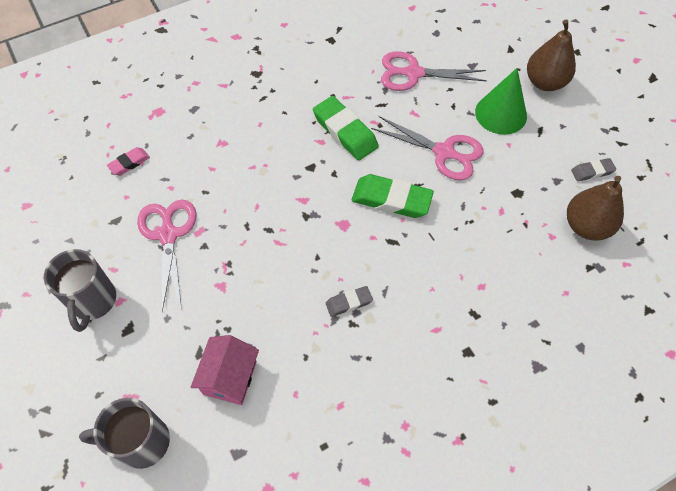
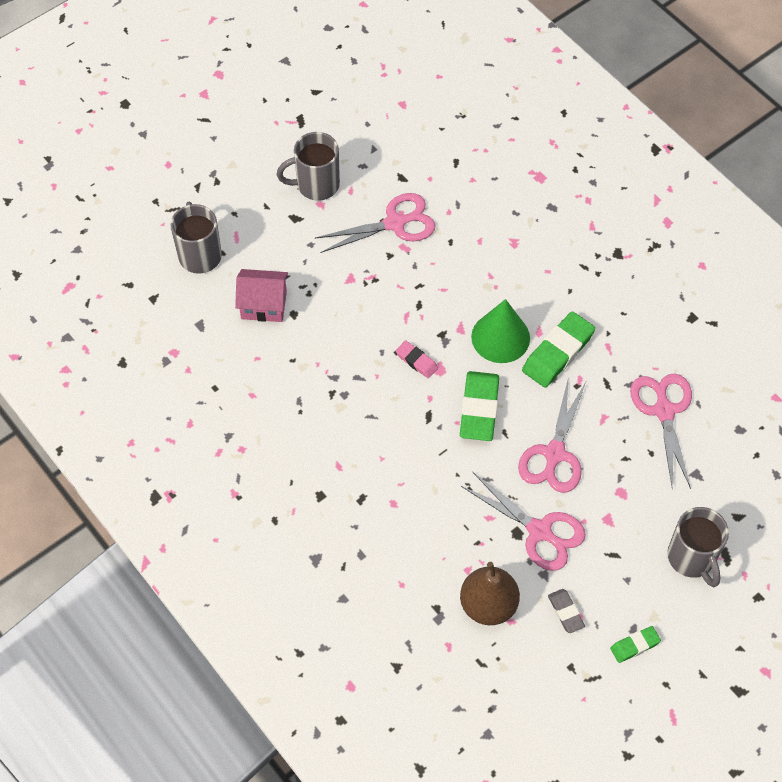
camera: 80 degrees right, 0 degrees up
(129, 163) = (468, 170): pink eraser -> pink eraser (416, 361)
(348, 303) = (352, 386): grey eraser -> none
(500, 114) = (627, 510): green cone -> green cone (500, 337)
(517, 176) = (540, 531): none -> pink scissors
(545, 82) = (692, 558): brown pear -> grey mug
(620, 132) = (634, 645): none -> green eraser

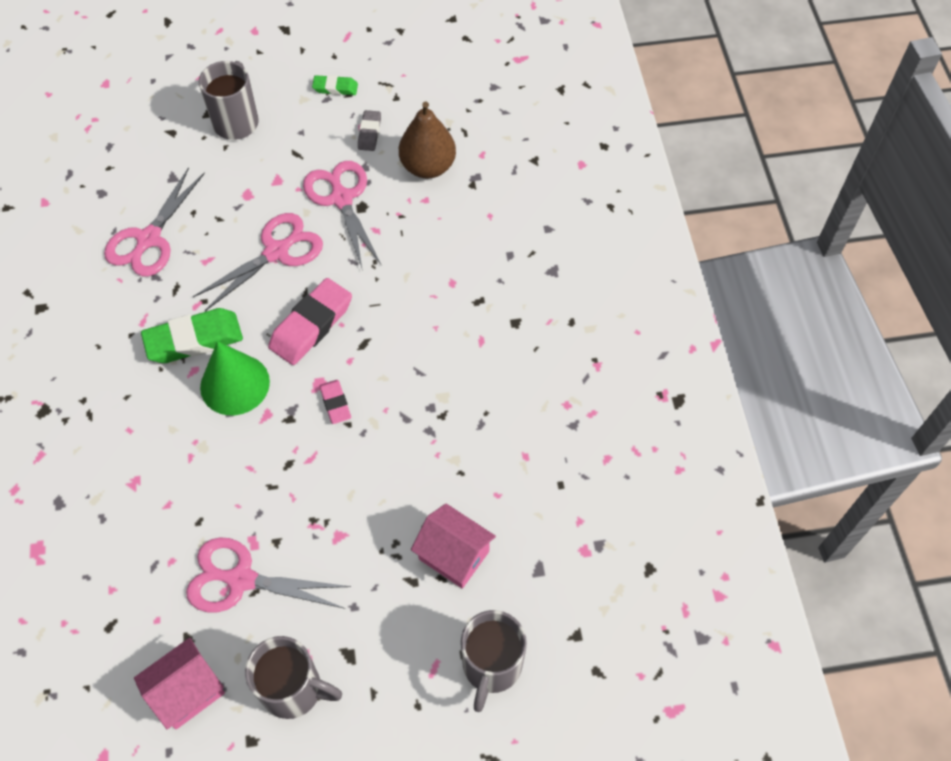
camera: 150 degrees left, 0 degrees up
(380, 154) = (187, 691): none -> pink house
(479, 409) = (311, 325): green eraser -> pink eraser

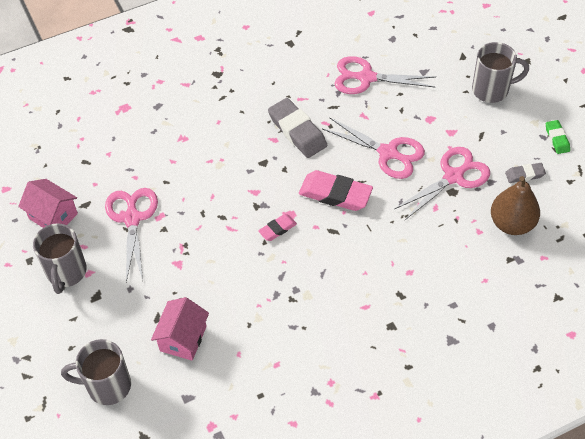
camera: 75 degrees right, 5 degrees down
(194, 340) = (297, 131): green eraser -> grey eraser
(235, 384) = (271, 166): green cone -> none

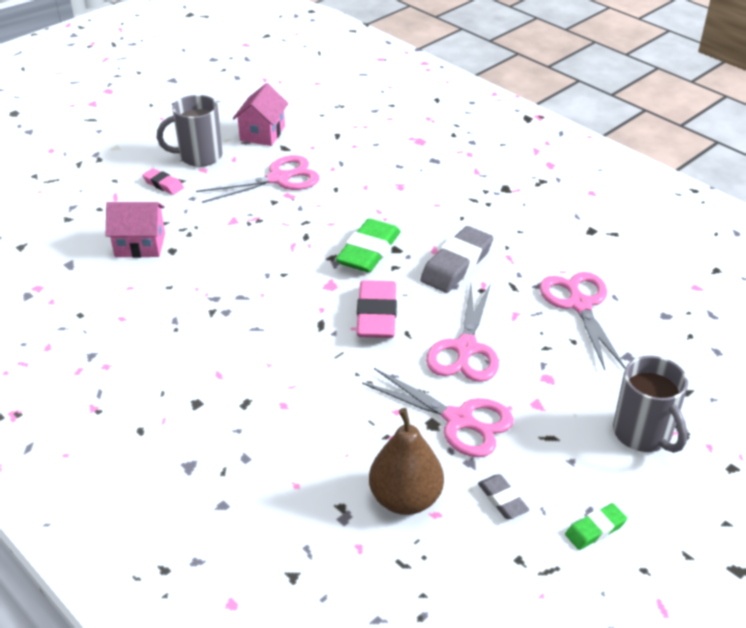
camera: 70 degrees right, 15 degrees down
(107, 386) = (75, 211): grey mug -> none
(259, 180) = (369, 251): none -> green eraser
(277, 229) = (305, 280): pink eraser -> pink eraser (163, 184)

